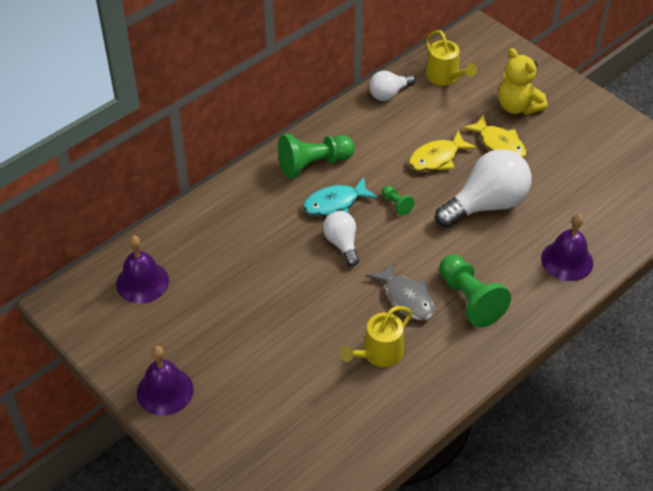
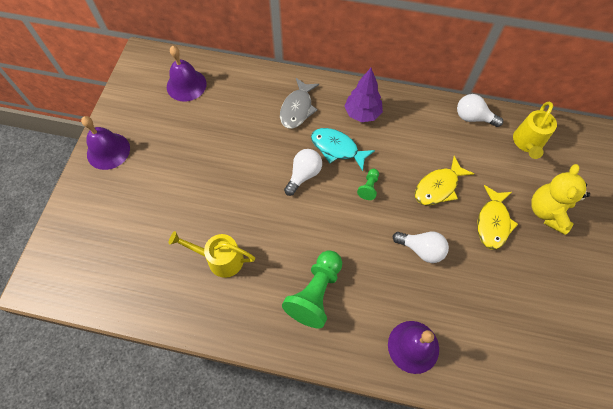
camera: 55 degrees right, 15 degrees up
(313, 164) = (362, 114): green pawn -> purple tree
(406, 298) = (284, 247): grey fish -> grey fish (297, 109)
(437, 158) = (438, 187): yellow fish -> yellow fish turned 60 degrees counterclockwise
(486, 204) = (421, 249): white light bulb -> white light bulb, size x0.55

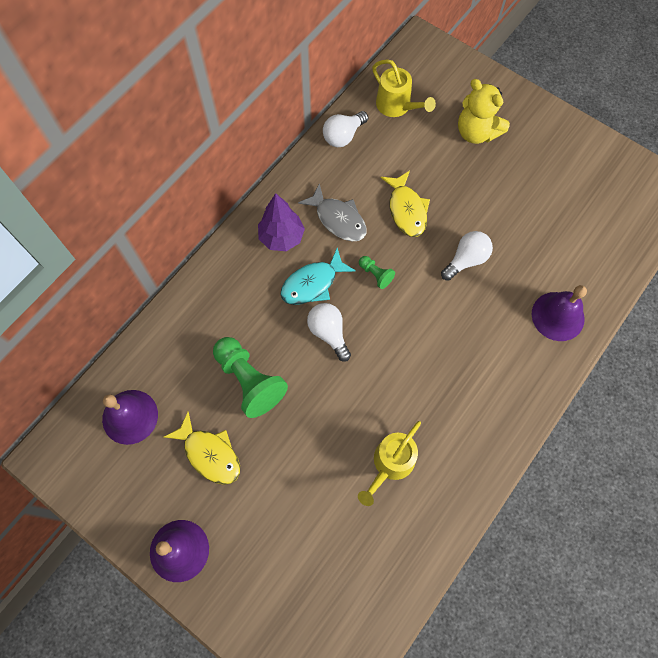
camera: 65 degrees left, 5 degrees up
(297, 109) = (238, 301): grey fish -> grey fish (338, 219)
(315, 293) = (470, 381): green pawn -> green pawn (249, 381)
(492, 222) = (466, 183): yellow fish -> yellow fish (209, 454)

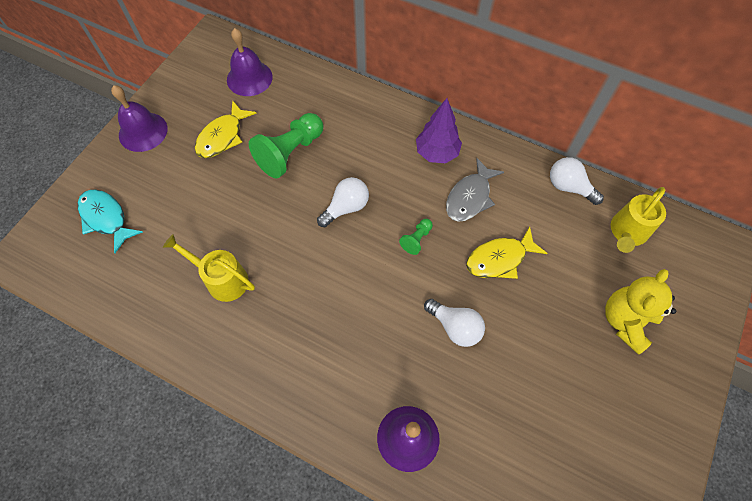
camera: 80 degrees right, 5 degrees down
(313, 283) = (394, 186): turquoise fish -> turquoise fish (106, 218)

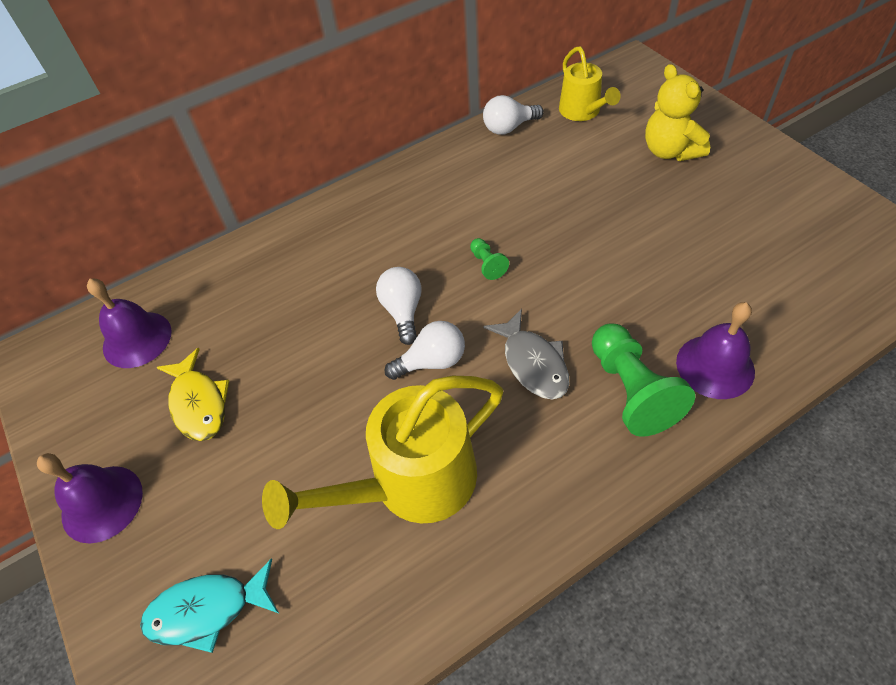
camera: 55 degrees left, 10 degrees down
(222, 279) = (411, 483): yellow watering can -> yellow watering can, size x1.71
(290, 153) = (285, 338): green pawn -> green pawn (631, 391)
(437, 153) = (395, 205): purple tree -> none
(455, 327) = (608, 274): white light bulb -> white light bulb (432, 362)
(470, 197) = (467, 201): grey fish -> grey fish (533, 363)
(499, 259) = (553, 208): yellow fish -> none

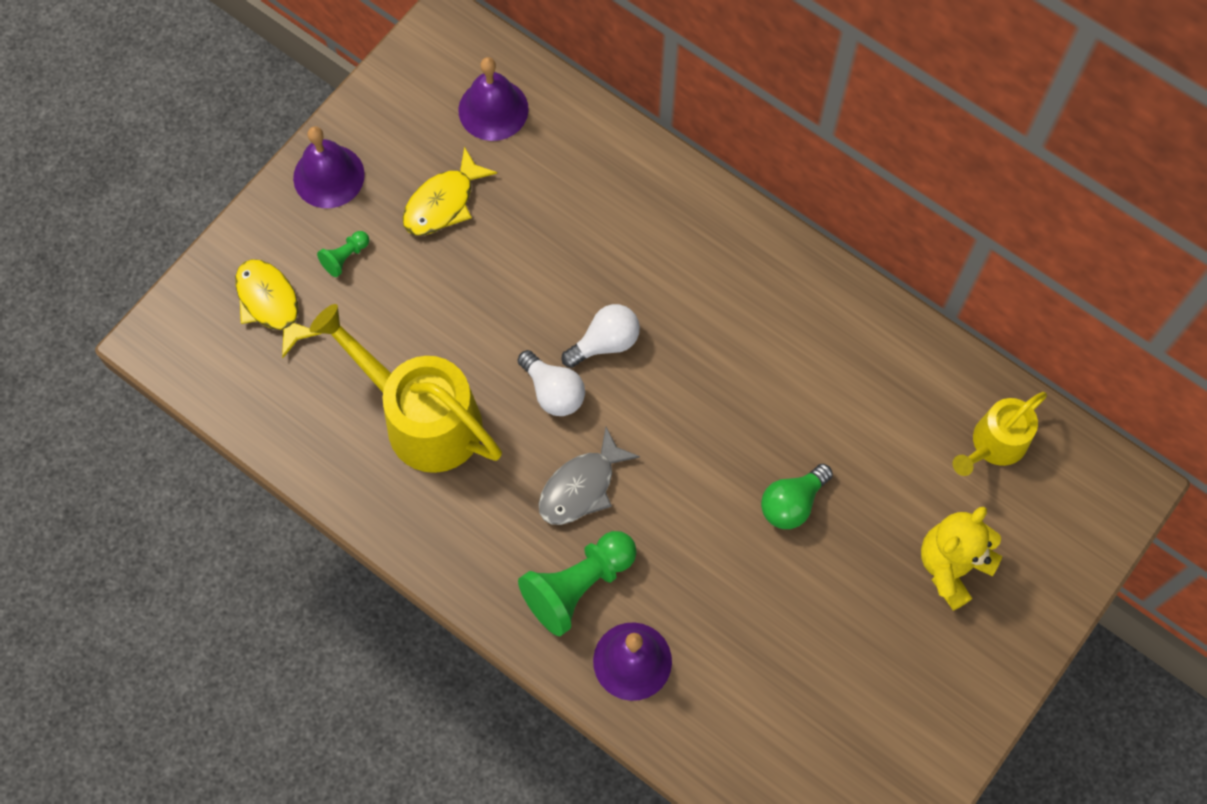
camera: 65 degrees right, 15 degrees up
(207, 610) = (271, 304): turquoise fish -> yellow fish
(487, 264) = (695, 406): green pawn -> green pawn (345, 257)
(509, 127) = (931, 363): white light bulb -> none
(594, 225) = (792, 503): none -> green light bulb

